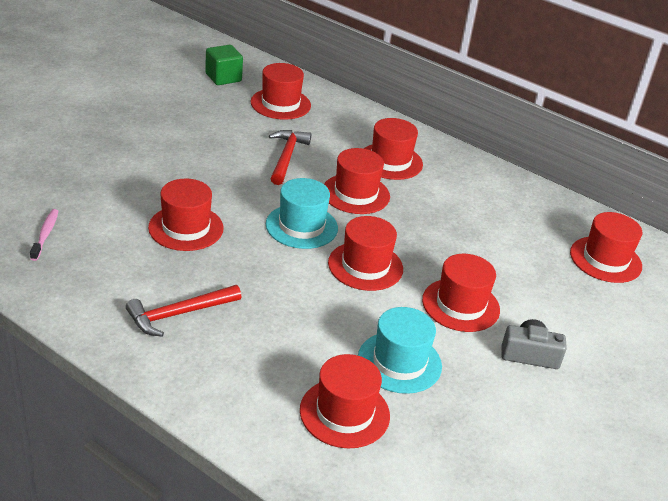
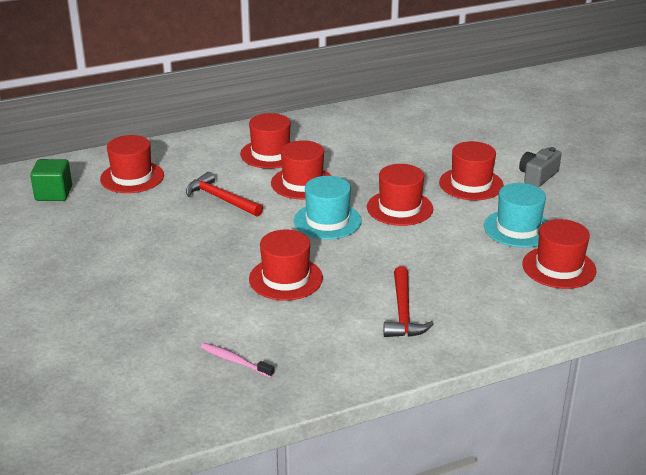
camera: 55 degrees left, 5 degrees down
(605, 259) = (457, 113): red hat -> none

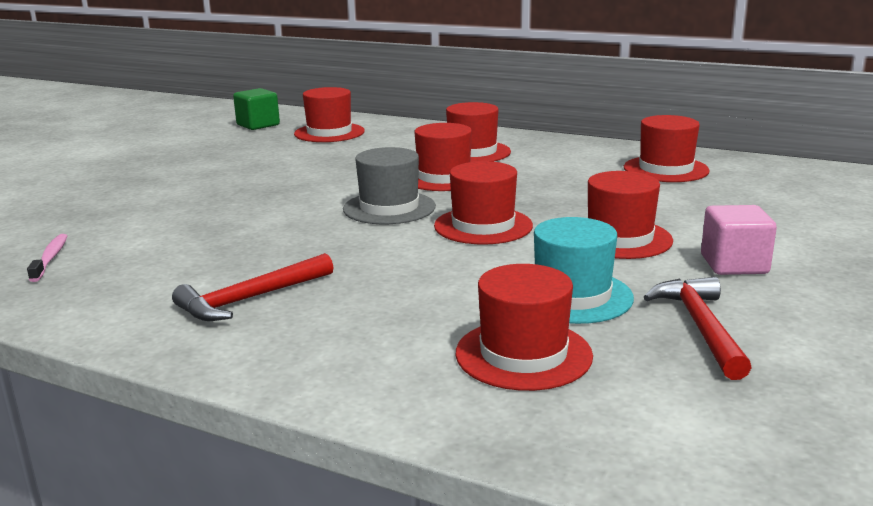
camera: 50 degrees right, 10 degrees down
(221, 199) = (350, 164): red hammer -> red hammer (700, 327)
(285, 278) = (241, 228): red hat -> red hat (666, 169)
(327, 221) = (389, 208): turquoise hat -> grey hat
(537, 176) = (734, 264): grey camera -> pink cube

